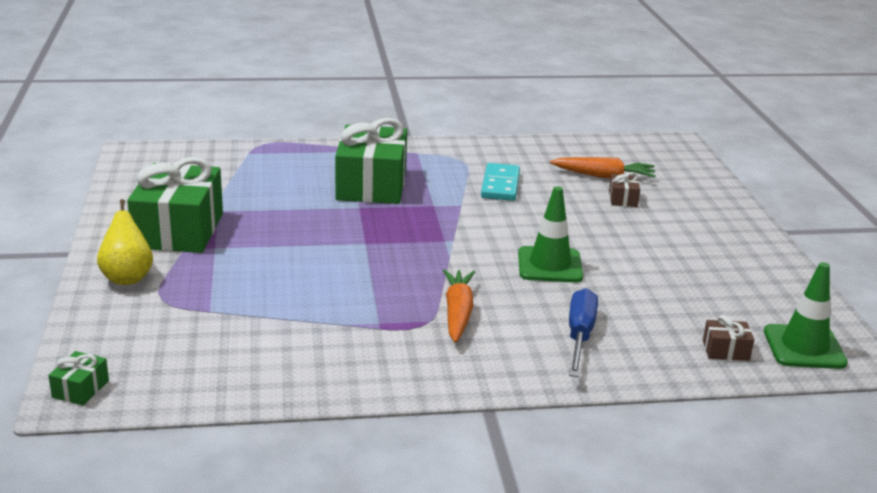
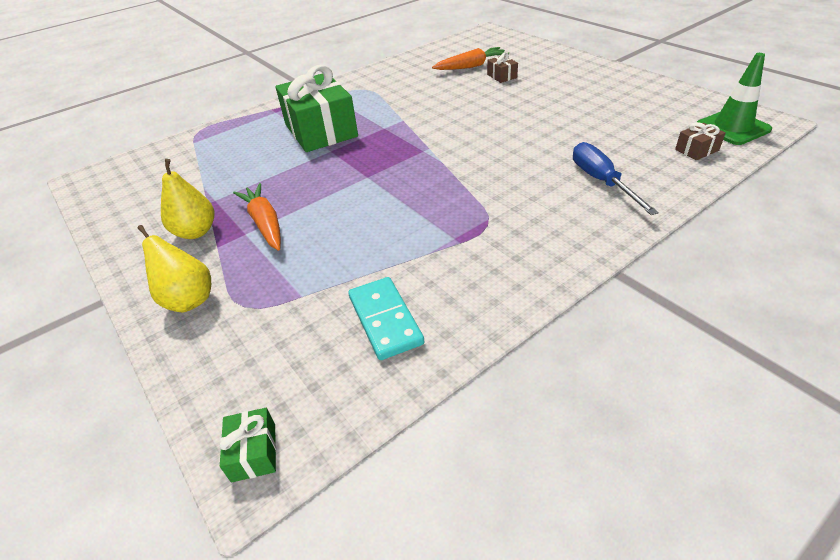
camera: 25 degrees left, 15 degrees up
(179, 230) = (196, 232): green gift -> yellow pear
(458, 313) = (500, 202): orange carrot -> orange carrot (265, 223)
(500, 185) = (413, 96): turquoise domino -> turquoise domino (385, 320)
(550, 265) = (516, 139): green traffic cone -> none

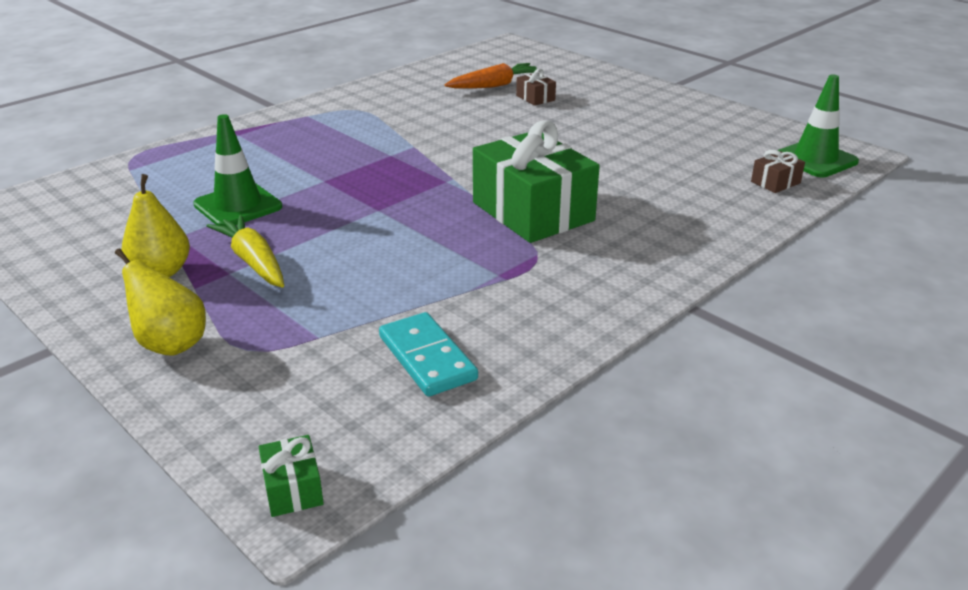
camera: 10 degrees left, 10 degrees down
(263, 173) = (238, 206): none -> green traffic cone
(265, 223) = (253, 261): orange carrot -> yellow carrot
(321, 130) = (306, 157): green gift -> green gift (533, 212)
(601, 181) = (668, 215): blue screwdriver -> none

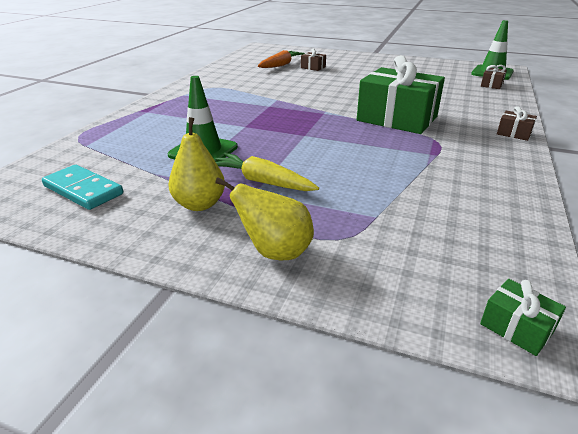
camera: 25 degrees left, 0 degrees up
(427, 358) = (464, 210): turquoise domino -> turquoise domino (83, 190)
(668, 273) = (514, 133): none -> brown gift

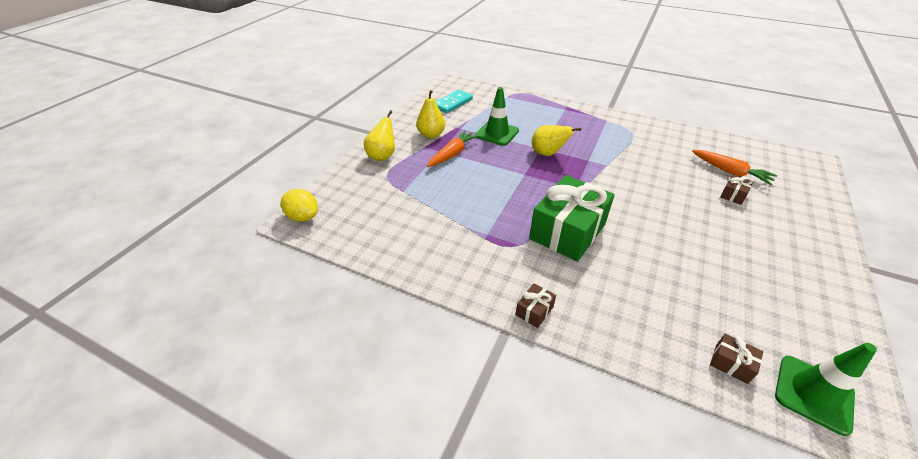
camera: 95 degrees right, 10 degrees up
(257, 123) = (547, 153): none -> yellow pear
(262, 182) = (452, 154): yellow carrot -> orange carrot
(516, 327) = (303, 217): green gift -> yellow lemon

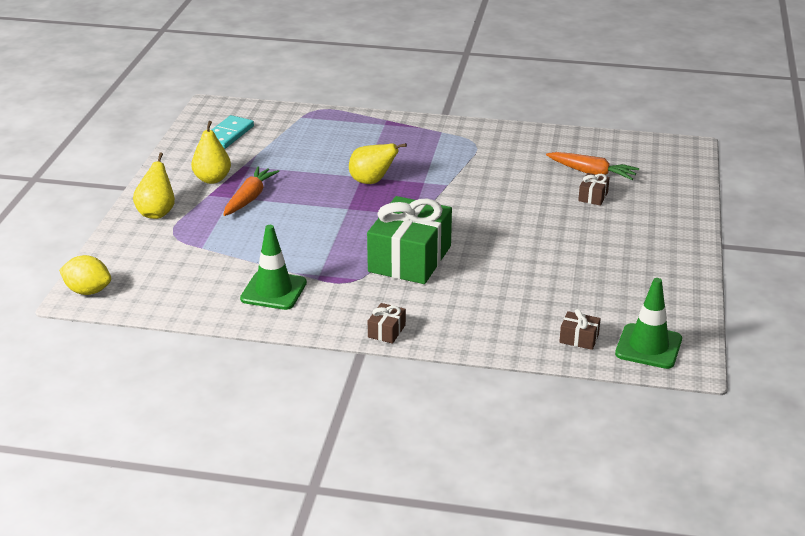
camera: 15 degrees left, 10 degrees down
(497, 133) = (300, 166): green traffic cone -> green traffic cone (273, 291)

